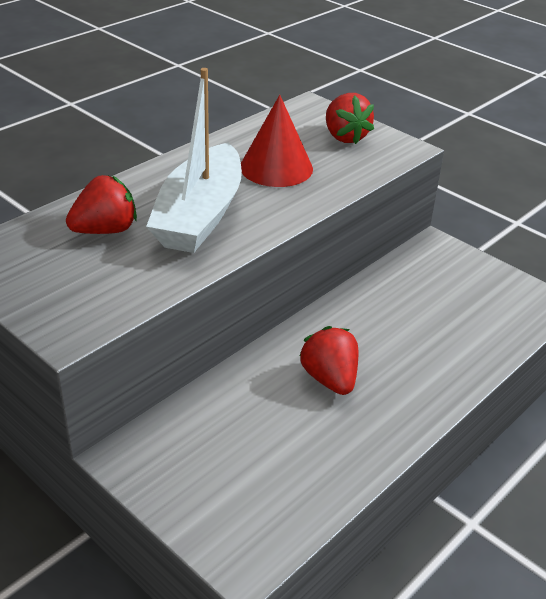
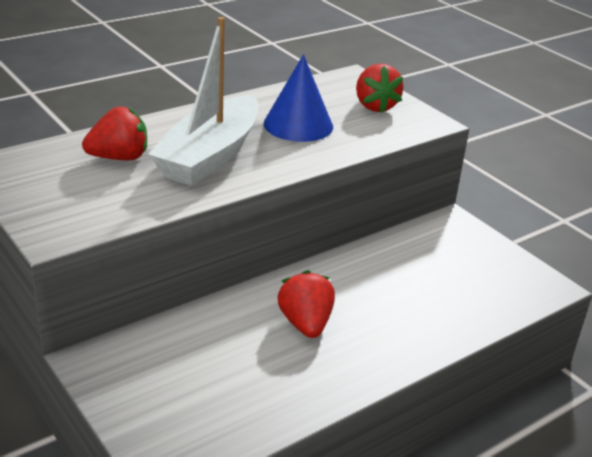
camera: 10 degrees right, 5 degrees down
(276, 167) = (298, 125): red cone -> blue cone

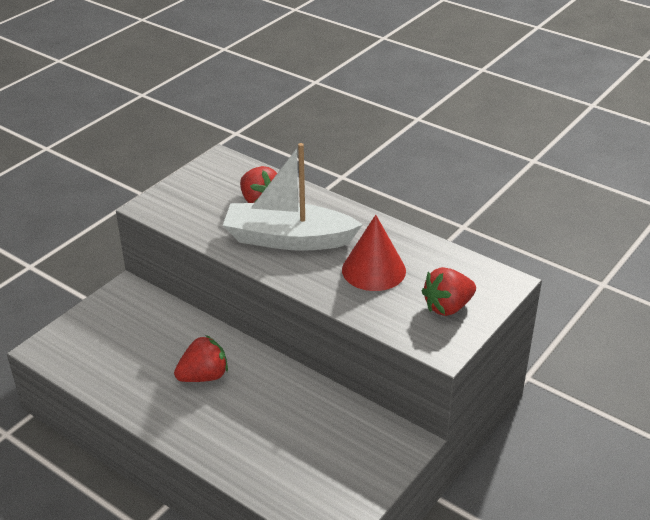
camera: 75 degrees right, 5 degrees up
(298, 125) = (373, 270): blue cone -> red cone

